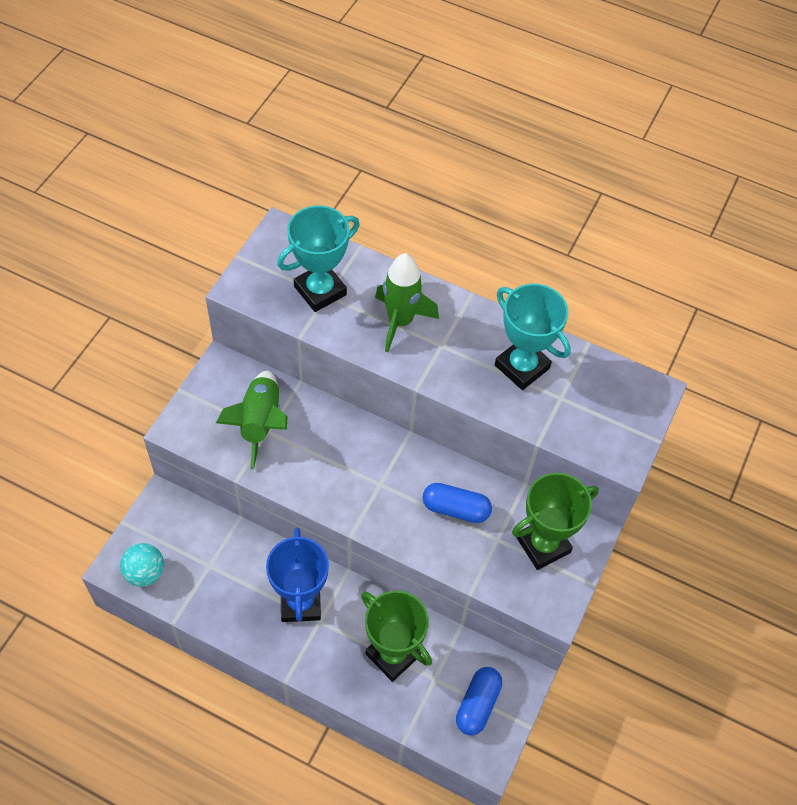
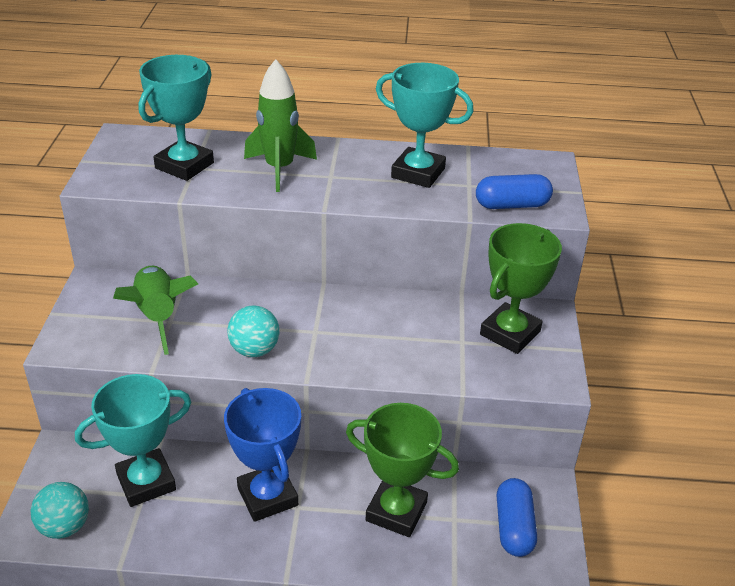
camera: 20 degrees left, 20 degrees down
(215, 554) = (146, 482): none -> turquoise trophy
(323, 487) = (254, 350): none -> turquoise ball
(455, 509) = (405, 329): blue capsule -> blue capsule (512, 205)

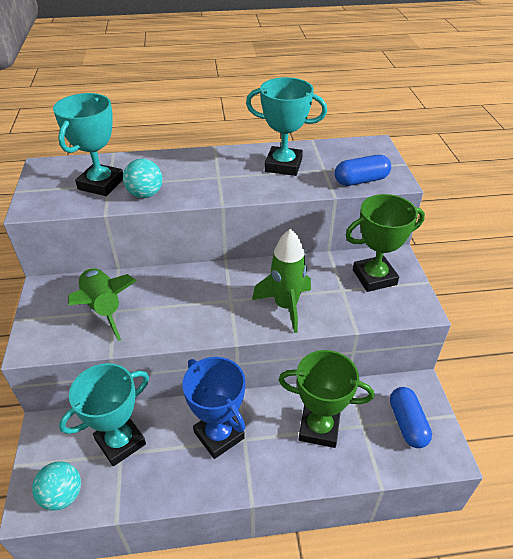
camera: 10 degrees left, 5 degrees up
(254, 350) = (188, 324): turquoise ball -> turquoise ball (145, 194)
(279, 169) = (177, 176): green rocket -> green rocket (286, 306)
(510, 333) = (374, 277): green trophy -> green trophy turned 45 degrees clockwise

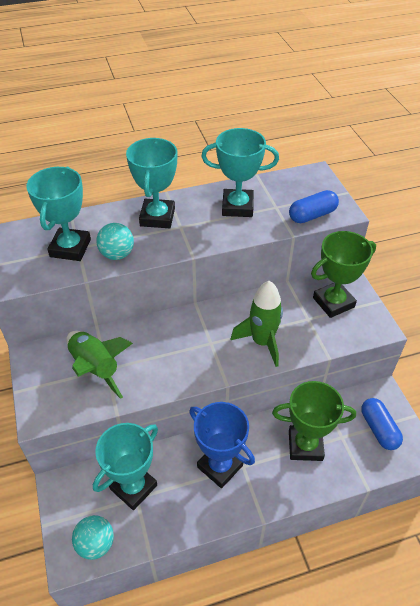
camera: 10 degrees left, 5 degrees up
(198, 166) = (157, 217): none -> turquoise trophy

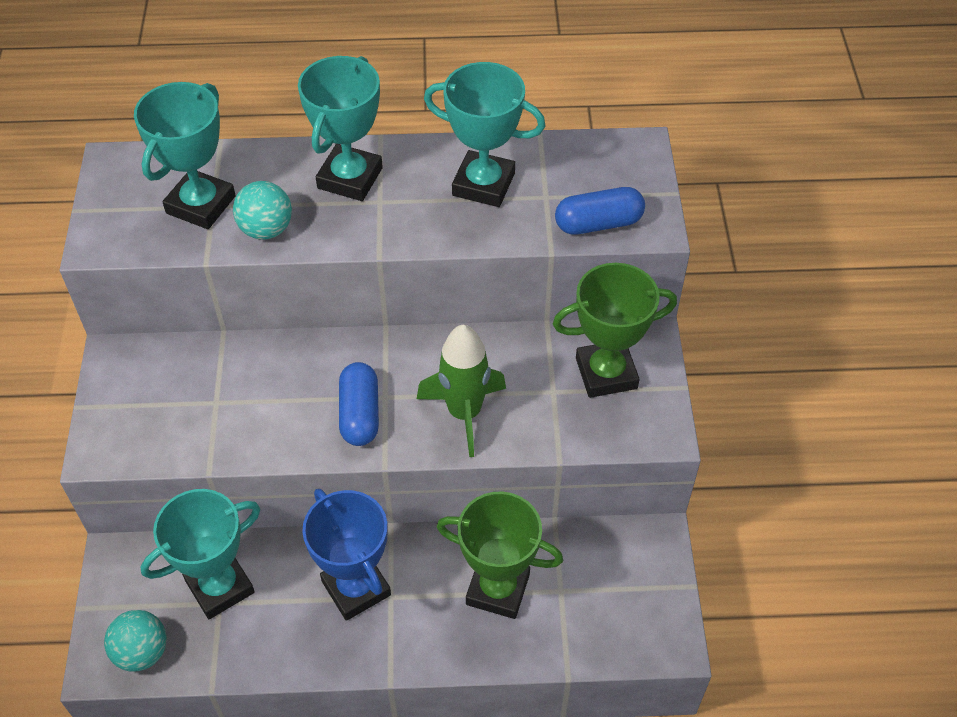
camera: 15 degrees right, 5 degrees up
(96, 368) = (201, 397): green rocket -> none
(378, 429) = (624, 593): blue capsule -> blue capsule (360, 414)

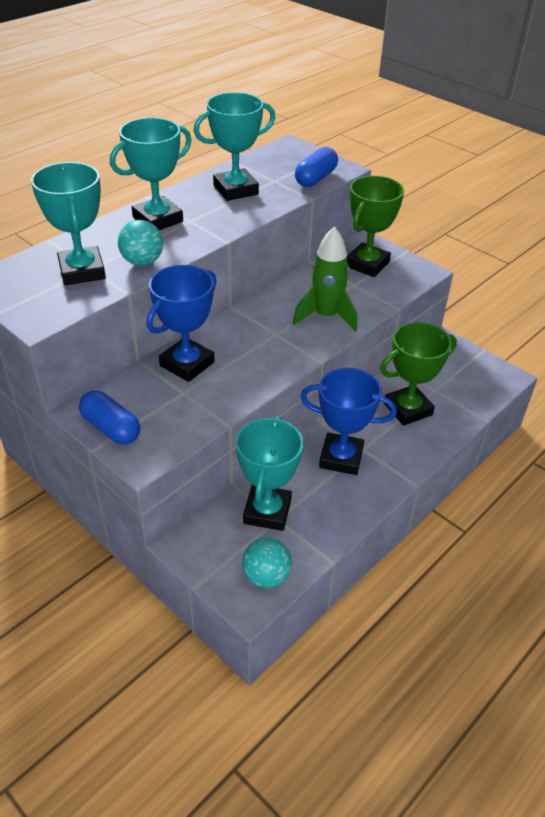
camera: 45 degrees left, 10 degrees down
(258, 370) = (187, 364): none -> blue trophy
(350, 178) = (158, 219): turquoise trophy -> turquoise trophy turned 75 degrees clockwise
(360, 414) = (274, 348): blue capsule -> blue capsule (111, 428)

